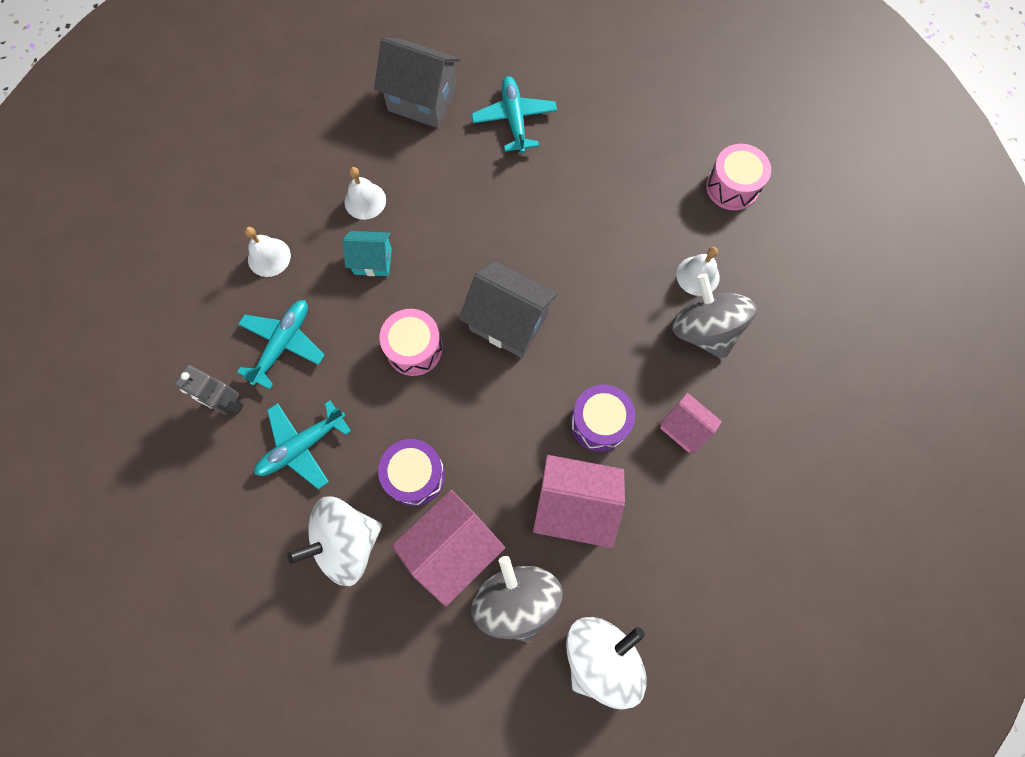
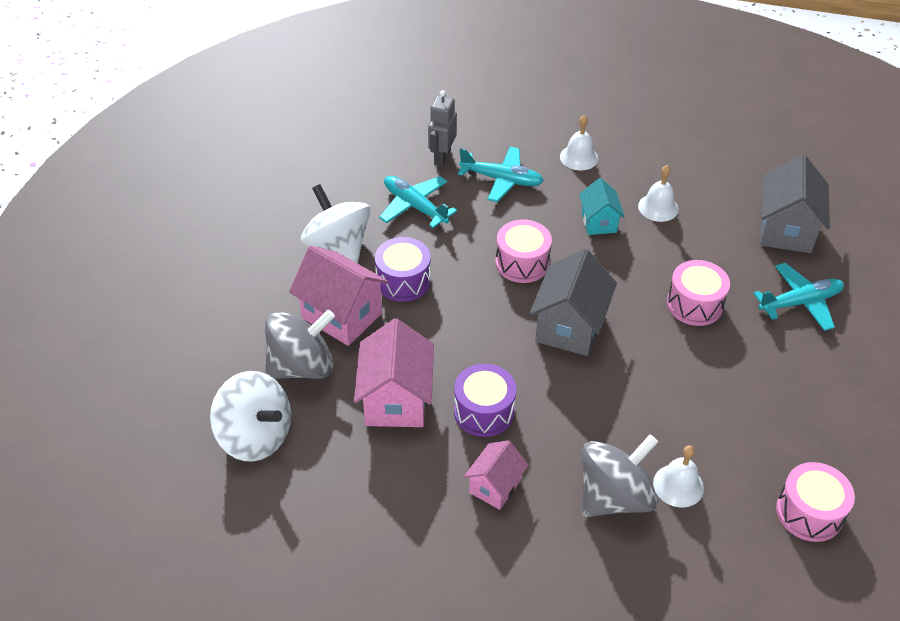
camera: 80 degrees right, 25 degrees down
(500, 205) = (694, 304): none -> pink drum

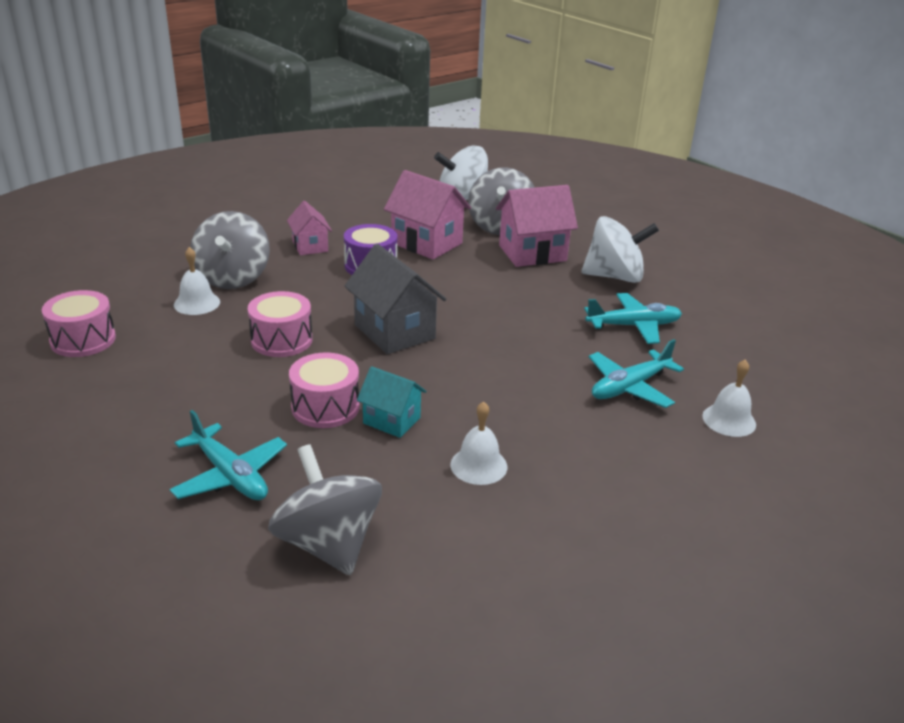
camera: 125 degrees right, 15 degrees down
(403, 281) = (541, 286): purple drum -> none
(442, 157) = (700, 369): grey robot -> none
(522, 263) = (496, 344): pink drum -> pink drum (281, 340)
(579, 157) = (623, 456): white bell -> white bell (729, 420)
(599, 222) = (501, 413): turquoise house -> turquoise house (391, 420)
(785, 230) = (328, 543): grey house -> grey spinning top
(800, 302) = (230, 475): turquoise plane -> turquoise plane turned 60 degrees counterclockwise

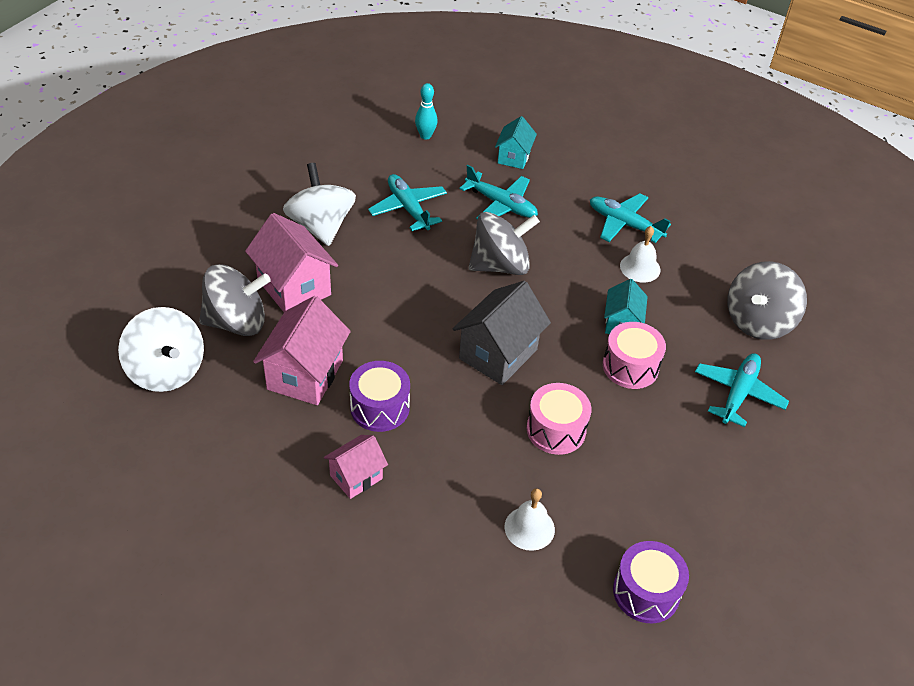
camera: 110 degrees left, 15 degrees up
(83, 340) = (646, 592): pink drum -> purple drum
(233, 278) = (462, 519): grey spinning top -> grey spinning top (500, 265)
(569, 478) = (624, 224): none -> turquoise plane
(729, 420) = (514, 157): white bell -> turquoise house
(774, 363) = (425, 136): none -> turquoise bowling pin

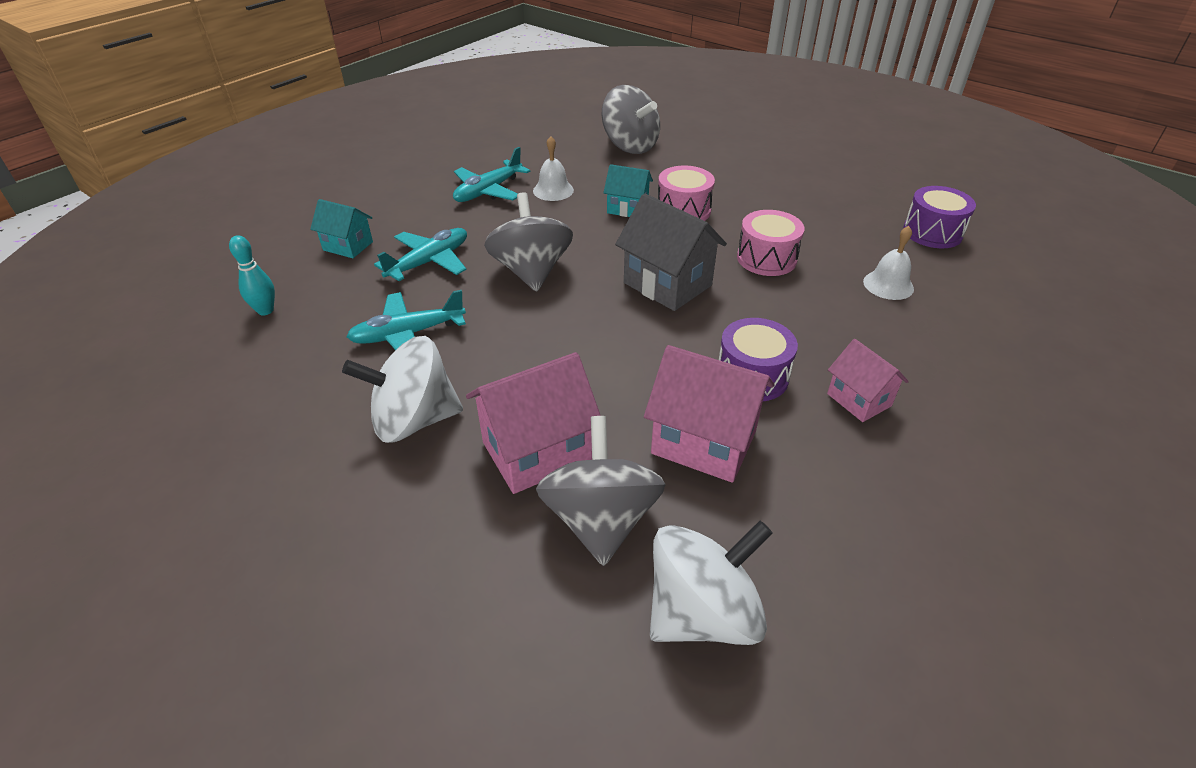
camera: 80 degrees left, 5 degrees down
(738, 393) = (712, 165): turquoise plane -> none

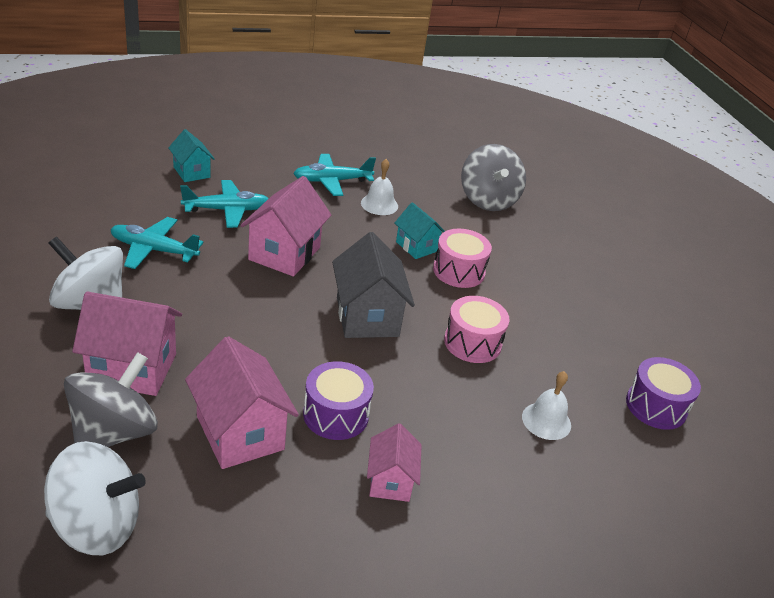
camera: 30 degrees right, 5 degrees down
(265, 310) = (94, 188): turquoise bowling pin -> none
(531, 271) = (284, 253): grey spinning top -> pink house

